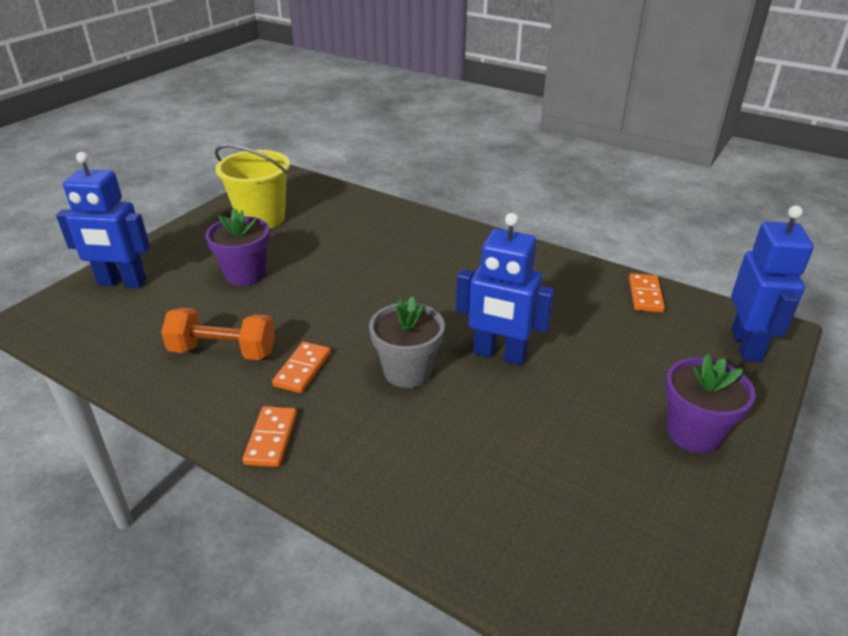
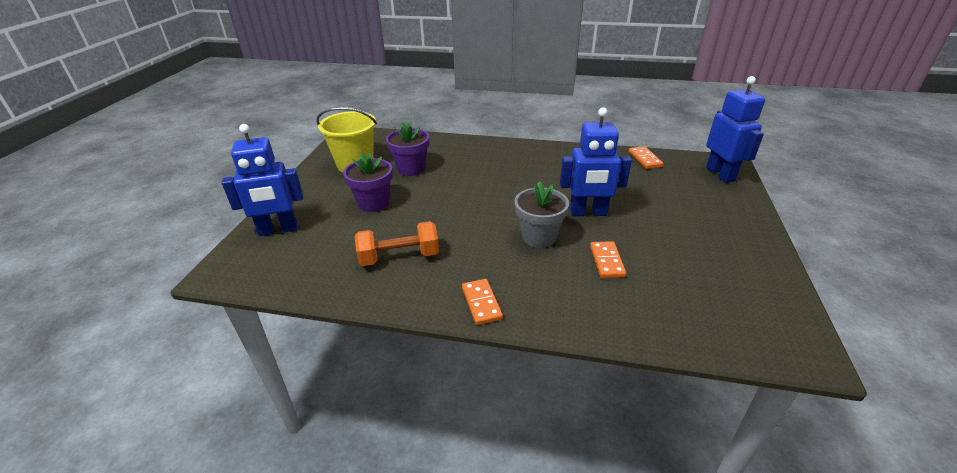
camera: 20 degrees left, 0 degrees up
(302, 369) = (467, 254): orange domino -> orange domino (606, 261)
(693, 433) = (731, 228): purple flower pot -> purple flower pot (411, 169)

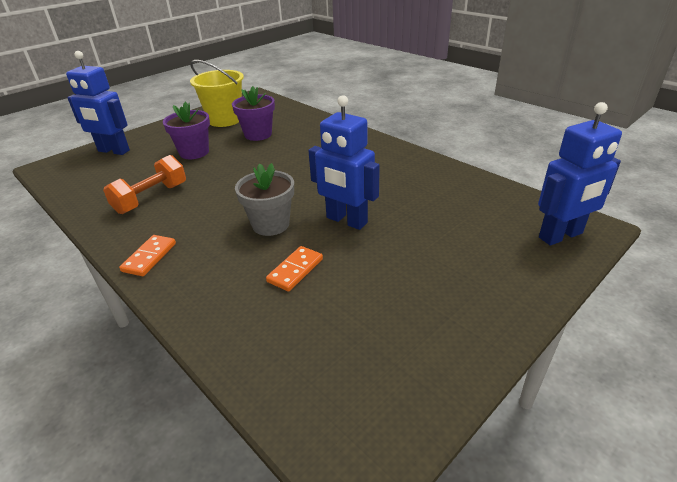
camera: 35 degrees right, 0 degrees up
(399, 257) = (151, 198): orange dumbbell -> orange dumbbell turned 75 degrees counterclockwise
(644, 159) = (487, 190): orange domino -> none
(720, 174) = (561, 236): blue robot -> blue robot turned 45 degrees clockwise

